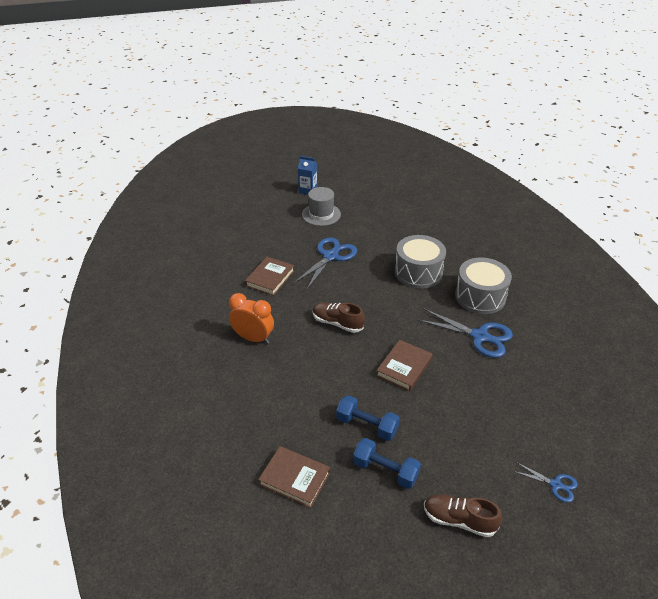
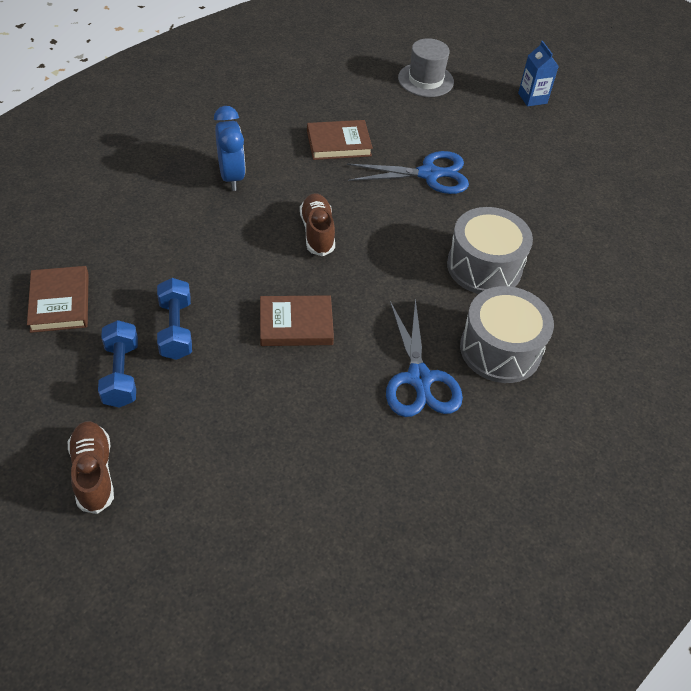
camera: 50 degrees right, 10 degrees up
(253, 338) = (231, 177): orange clock -> blue clock
(321, 214) = (499, 130): grey hat -> grey hat (425, 80)
(555, 485) = (214, 557): blue scissors -> none

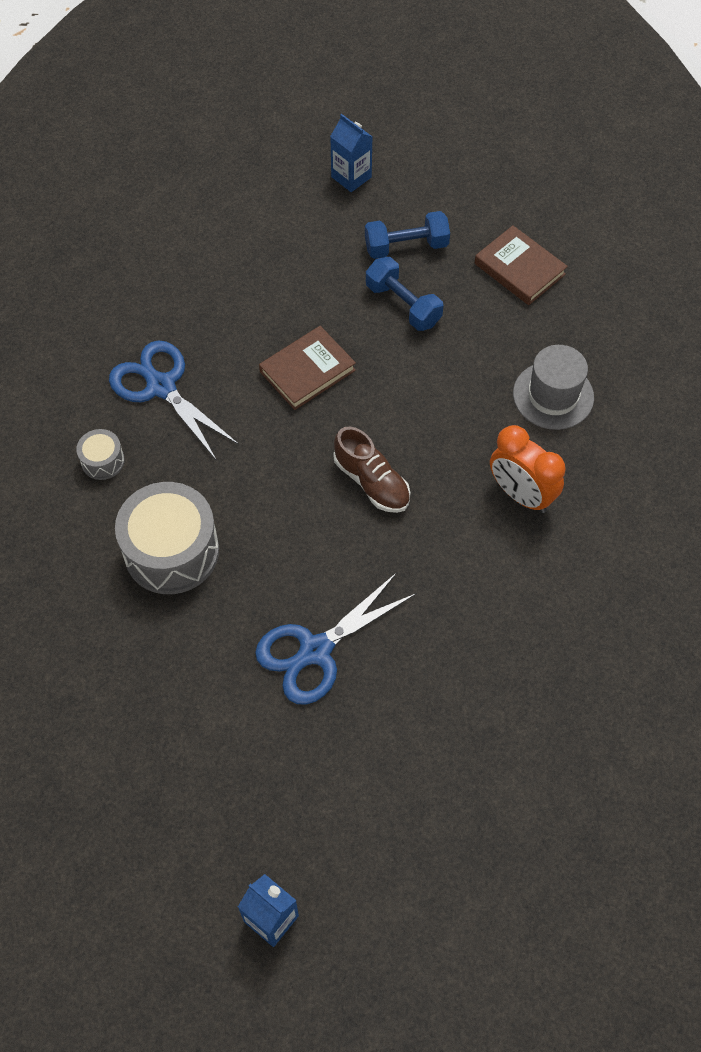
camera: 150 degrees right, 10 degrees up
(93, 473) = (351, 177): brown shoe -> blue carton
(121, 374) = (406, 246): blue dumbbell -> blue dumbbell turned 60 degrees counterclockwise
(231, 177) = (521, 494): blue clock -> orange clock
(339, 143) = (455, 627): brown book -> none
(425, 80) = (444, 844): grey hat -> grey hat (553, 395)
(500, 349) = (103, 461): grey drum -> grey drum, size x0.47

